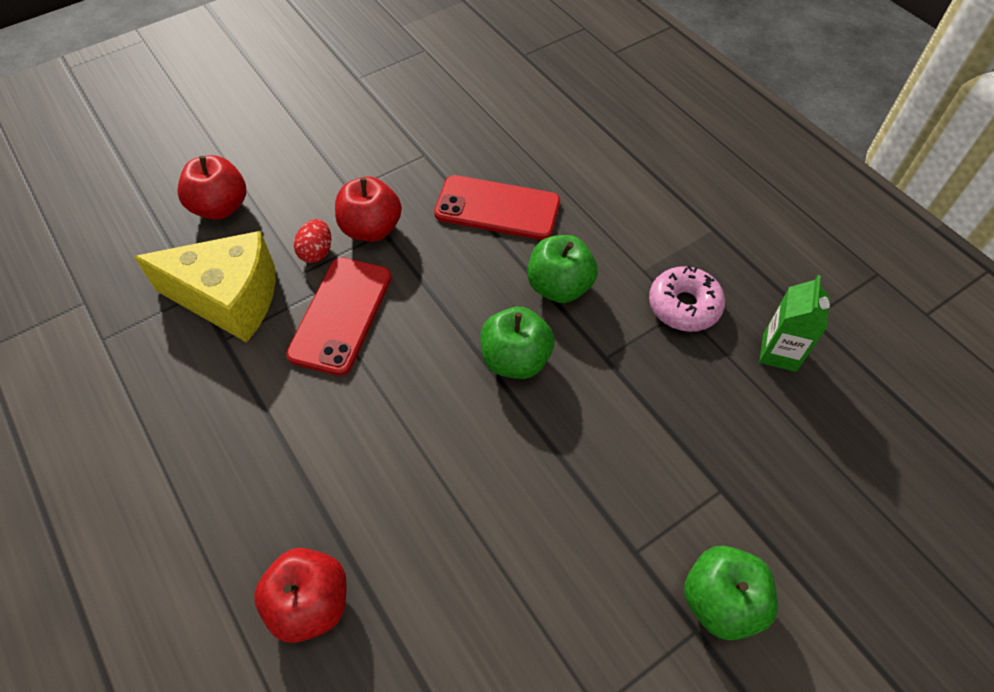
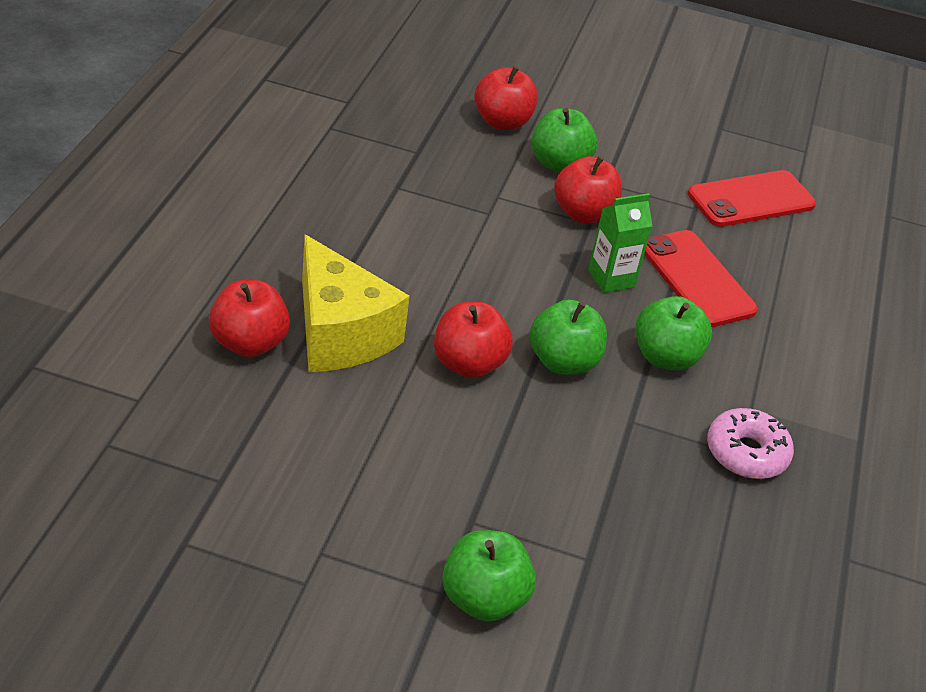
camera: 45 degrees right, 15 degrees down
(229, 299) = (432, 171): yellow cheese -> yellow cheese (340, 333)
(303, 204) = (559, 163): none -> green apple
(316, 252) = (525, 194): red egg -> none
(341, 315) = (487, 238): red phone -> red phone (751, 200)
(468, 431) = (468, 364): none -> red apple
(779, 352) = (777, 546): green carton -> green carton (611, 278)

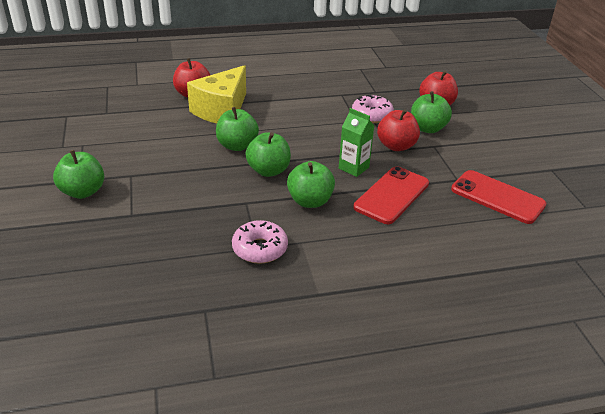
camera: 65 degrees right, 5 degrees down
(468, 364) = (237, 146): red apple -> green apple
(484, 191) = (372, 115): none -> pink donut

